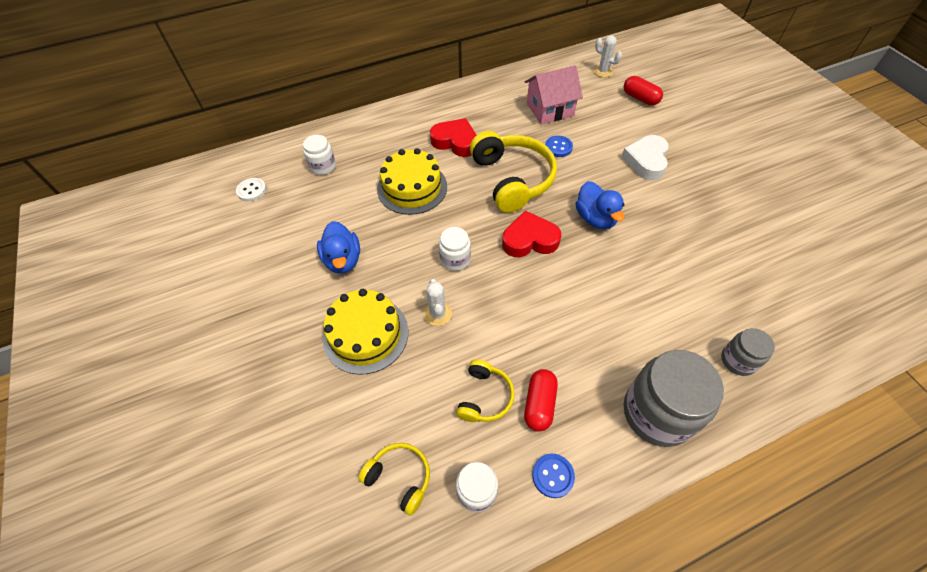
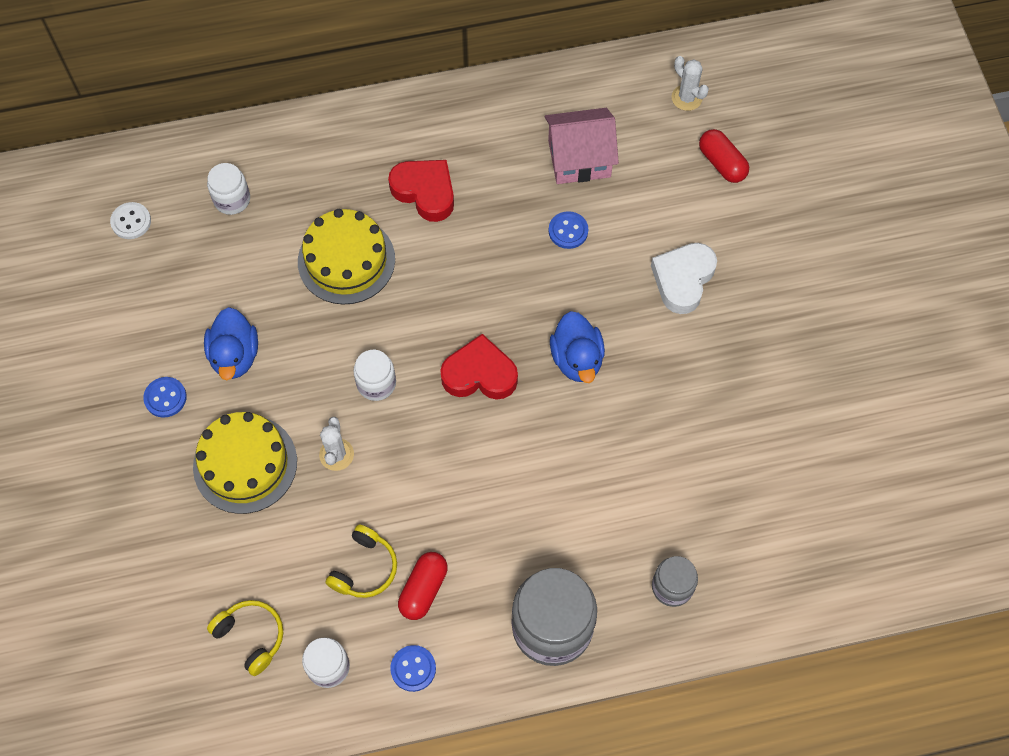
camera: 10 degrees right, 10 degrees up
(292, 298) = (165, 398): none -> blue button
(512, 179) = (486, 273): yellow headphones -> none

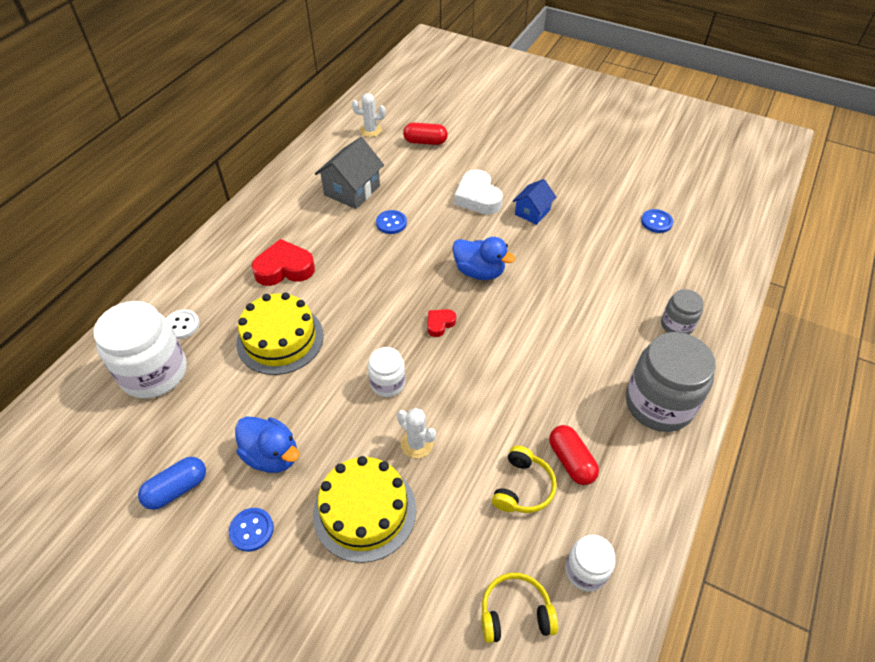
camera: 50 degrees left, 15 degrees down
(131, 221) = (85, 449): white button -> white button (181, 325)
(153, 316) = (177, 489): none -> blue capsule
(232, 199) = (154, 372): white jar -> white jar, size x1.91
(365, 568) = (523, 487): yellow headphones -> yellow headphones turned 45 degrees clockwise
(413, 668) = (630, 511): blue button -> blue button (656, 222)
(479, 374) = (440, 324): red heart -> red heart, size x0.52
(579, 158) = (352, 190): pink house -> grey house
(711, 347) = (532, 212): none -> blue house

